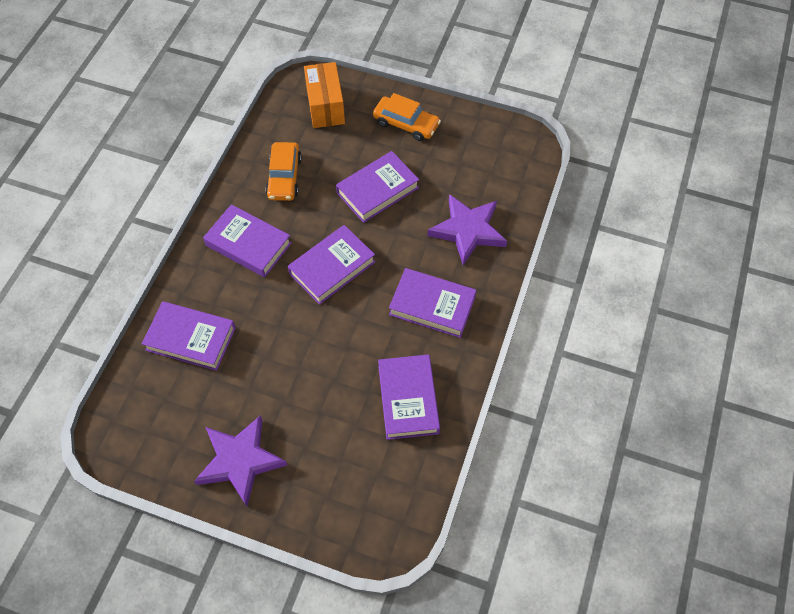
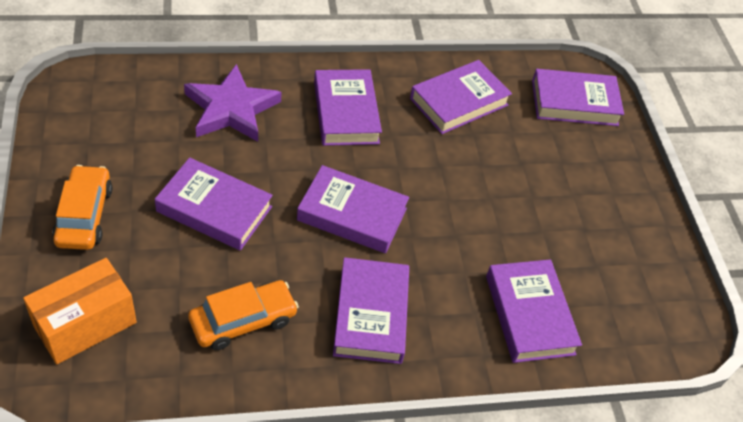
camera: 125 degrees left, 10 degrees down
(240, 461) = (613, 207): purple star -> none
(364, 504) = (574, 103): none -> purple book

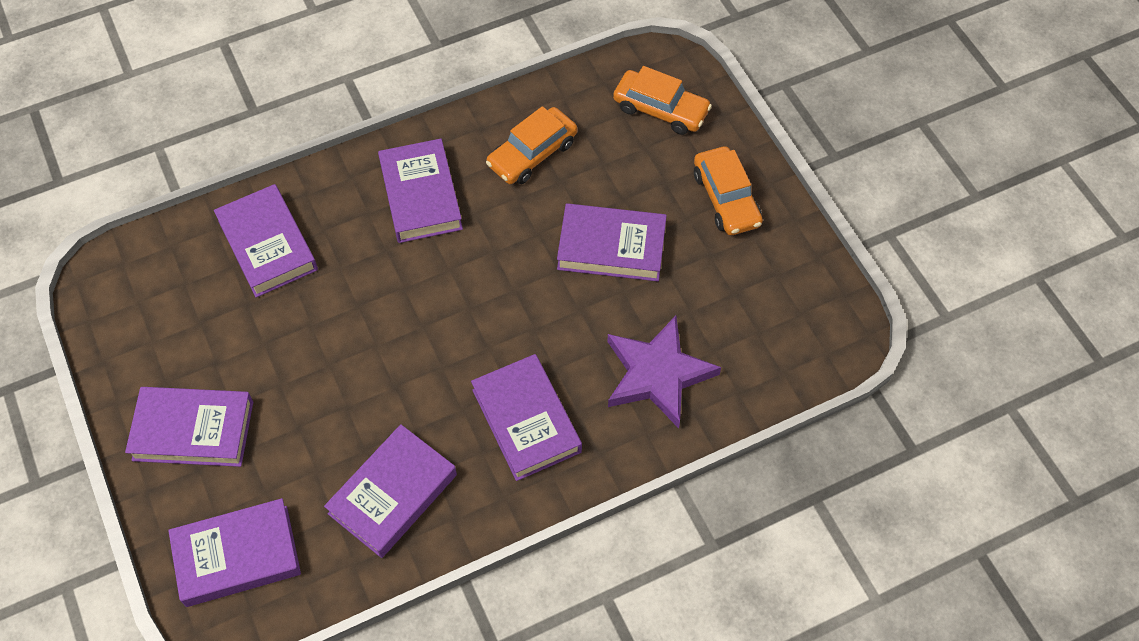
camera: 170 degrees right, 10 degrees up
(85, 324) = (660, 109): orange box -> orange car
(352, 214) = (473, 290): purple book -> purple book (193, 430)

